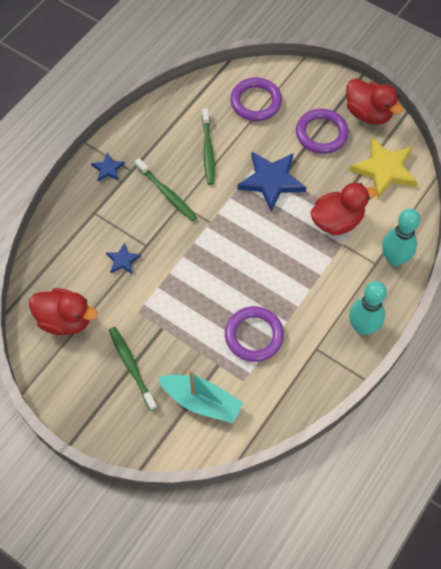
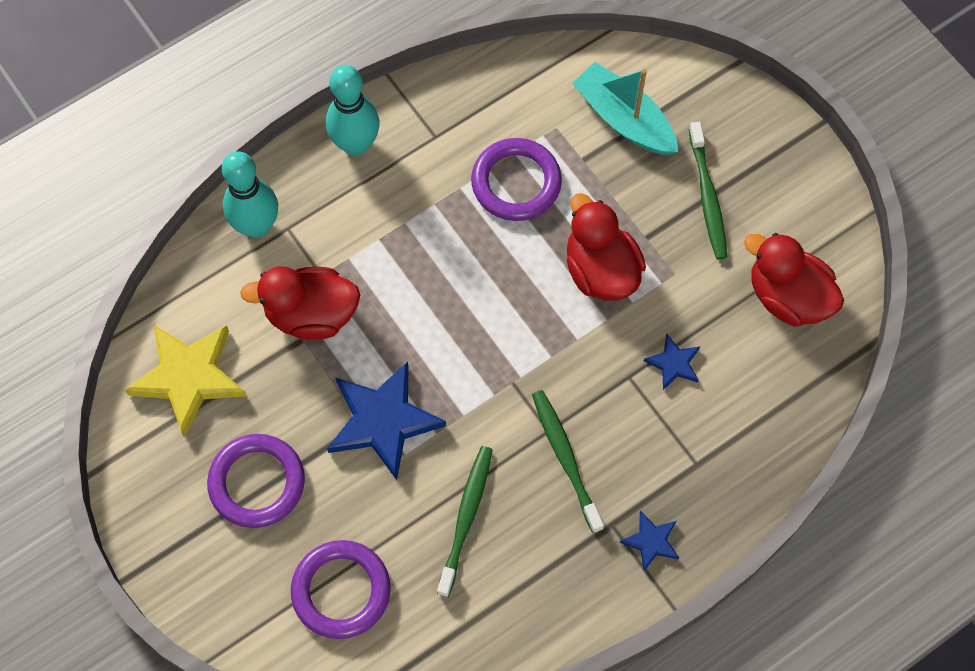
camera: 160 degrees left, 5 degrees up
(368, 113) = (156, 495): red duck -> red duck (601, 270)

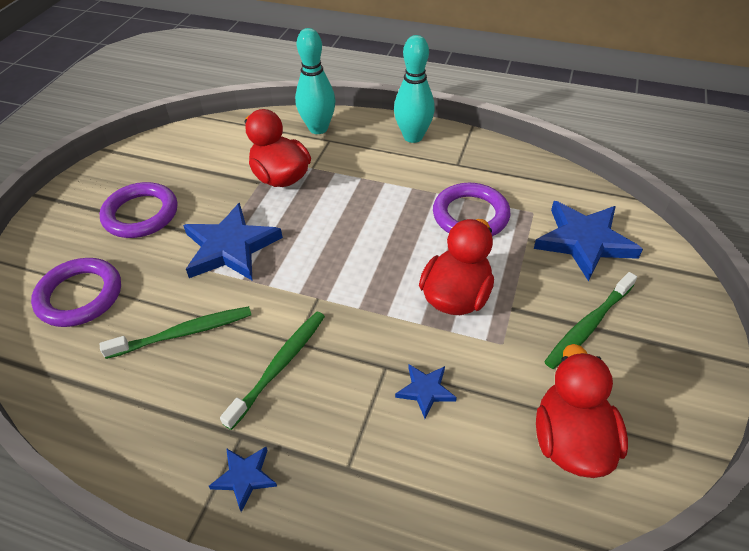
camera: 55 degrees right, 20 degrees down
(188, 377) = (195, 152): yellow star -> none
(624, 119) = (584, 241): turquoise boat -> blue star

